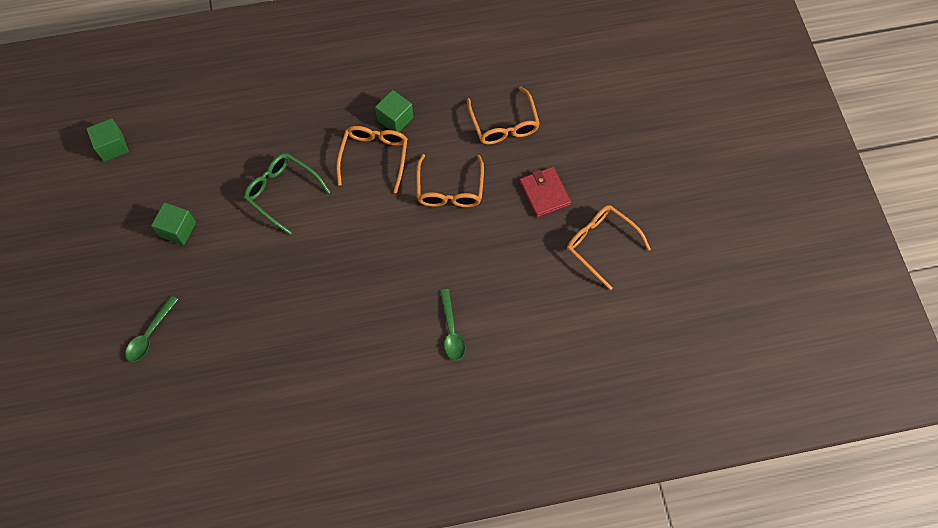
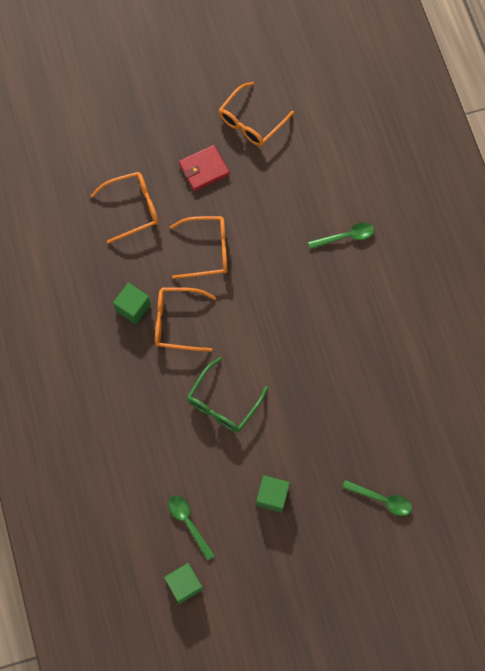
camera: 95 degrees left, 5 degrees up
(169, 154) = (188, 523): none -> green spoon

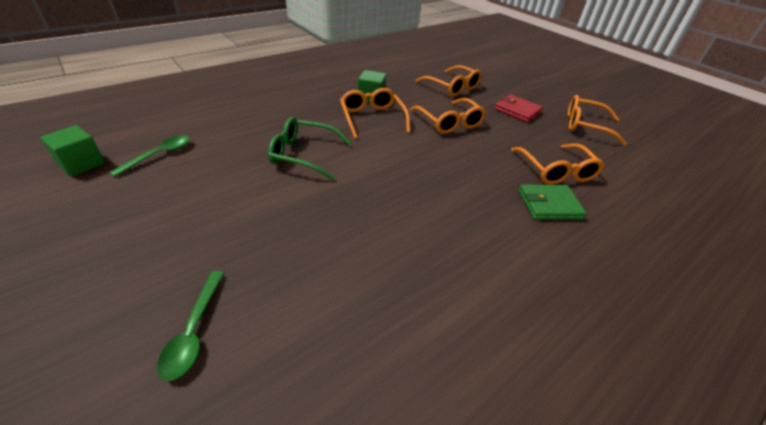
camera: 65 degrees right, 30 degrees down
(272, 496) = (194, 208): green cube -> none
(308, 201) = (556, 170): none -> orange glasses
(346, 237) = (549, 205): green spoon -> green wallet

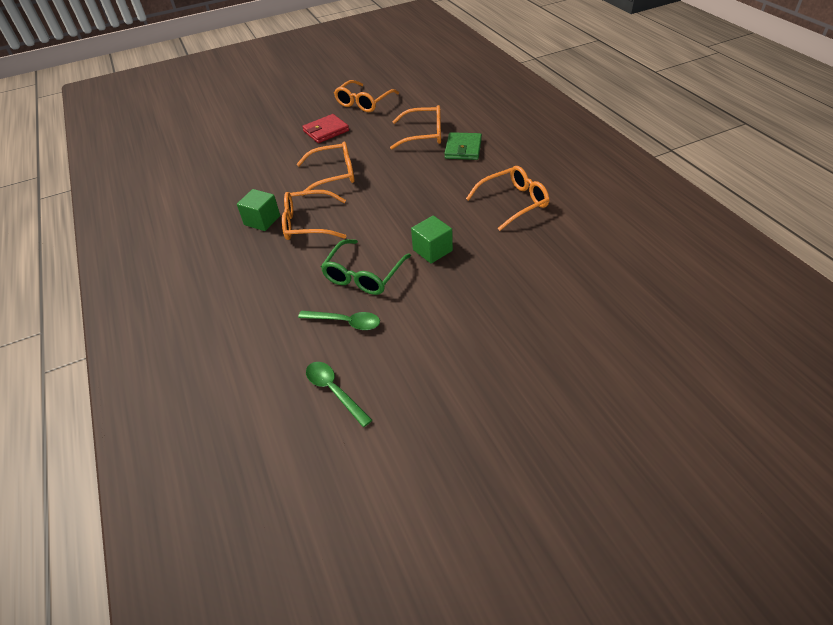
camera: 70 degrees left, 5 degrees up
(81, 164) = (334, 462): green cube -> green cube (432, 250)
(194, 332) = (569, 329): green spoon -> green spoon (346, 322)
(452, 87) = (261, 160): orange glasses -> orange glasses (513, 203)

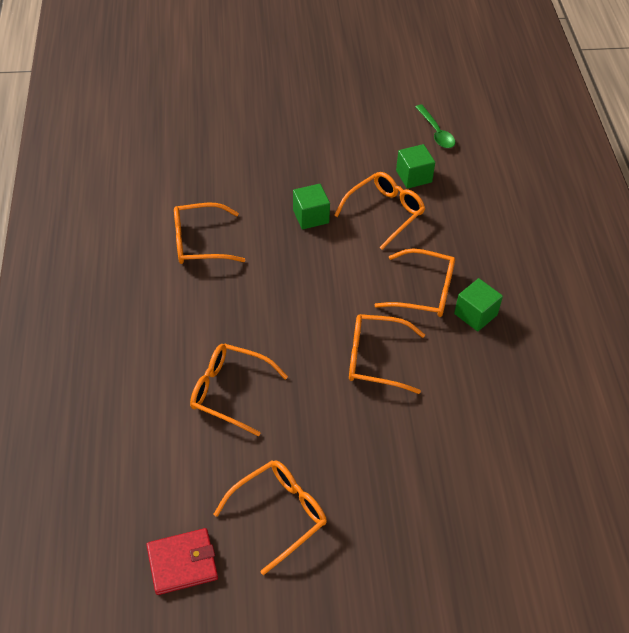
camera: 165 degrees left, 5 degrees up
(326, 131) = (361, 459): red wallet -> red wallet (182, 563)
(346, 322) = (413, 176): green spoon -> green cube
(364, 275) = (384, 213): green glasses -> orange glasses
(463, 149) = (197, 343): green wallet -> none

